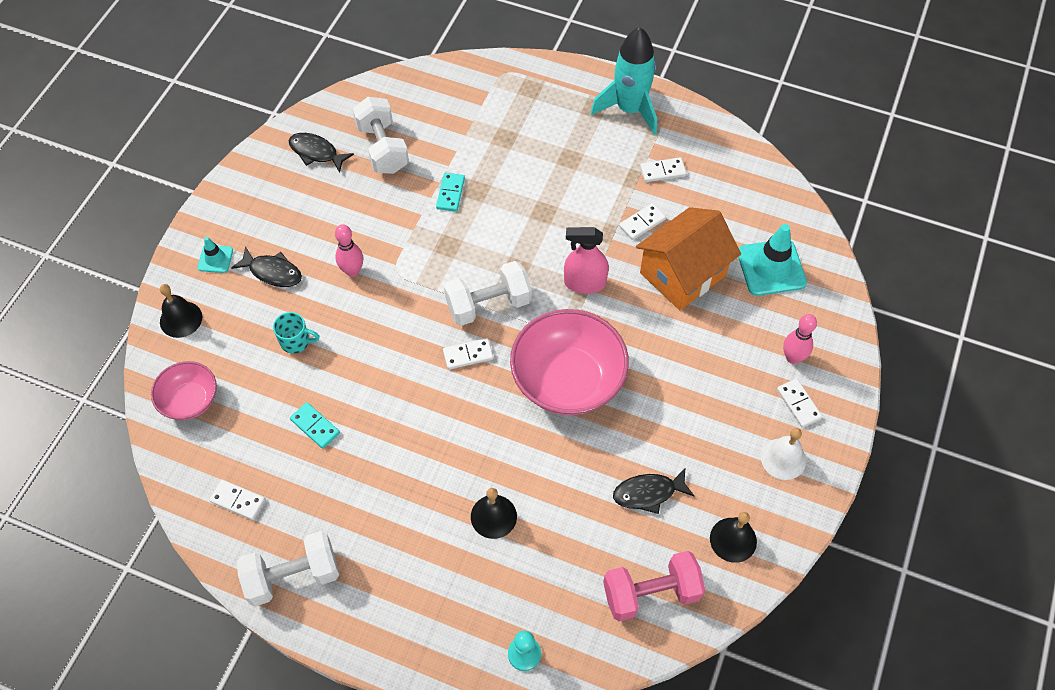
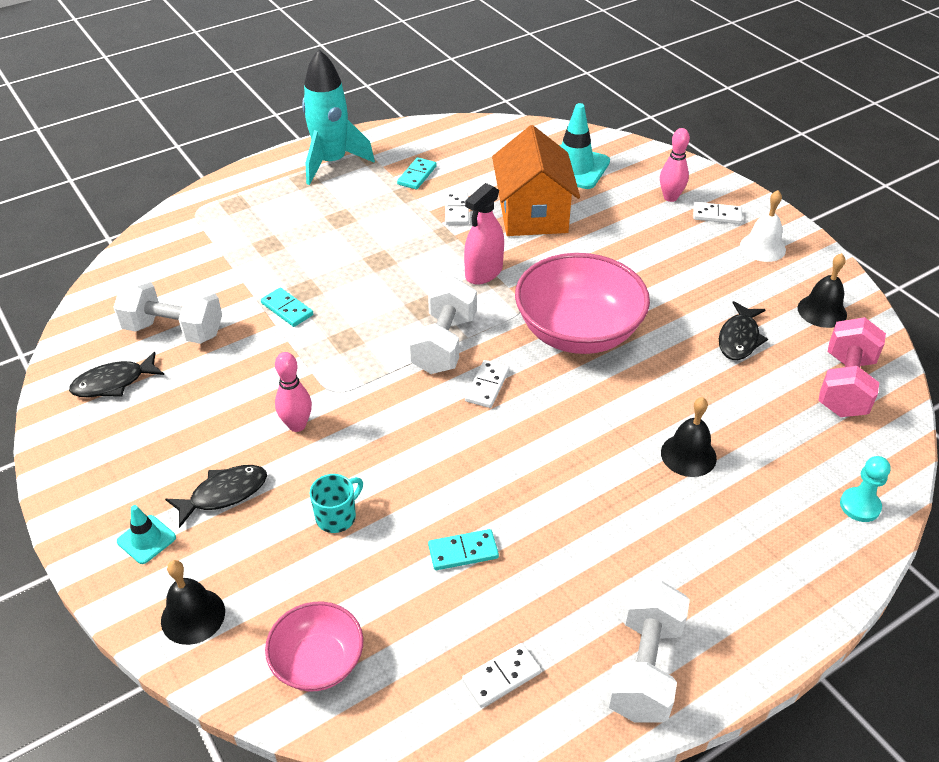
camera: 55 degrees left, 15 degrees down
(662, 171) = (417, 175): white domino -> turquoise domino

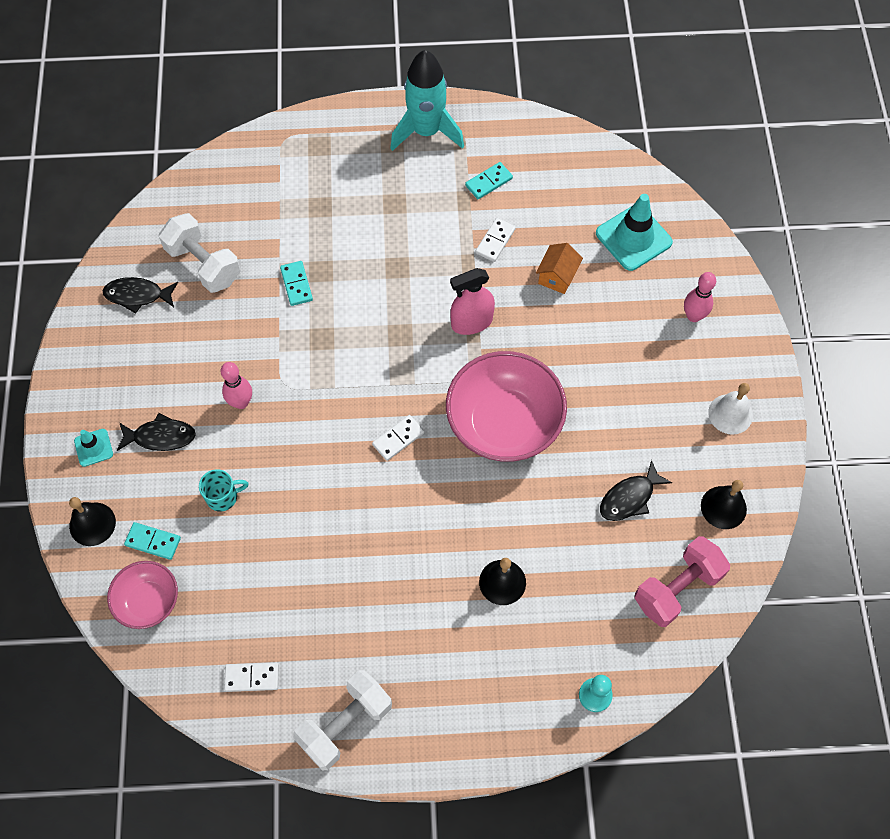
camera: 30 degrees right, 20 degrees up
(443, 344) = (392, 381): white dumbbell -> none
(463, 551) = (288, 572): turquoise domino -> turquoise domino (153, 541)
(532, 214) = (557, 276): orange house -> orange house, size x0.48
(717, 215) = (719, 357): white domino -> none

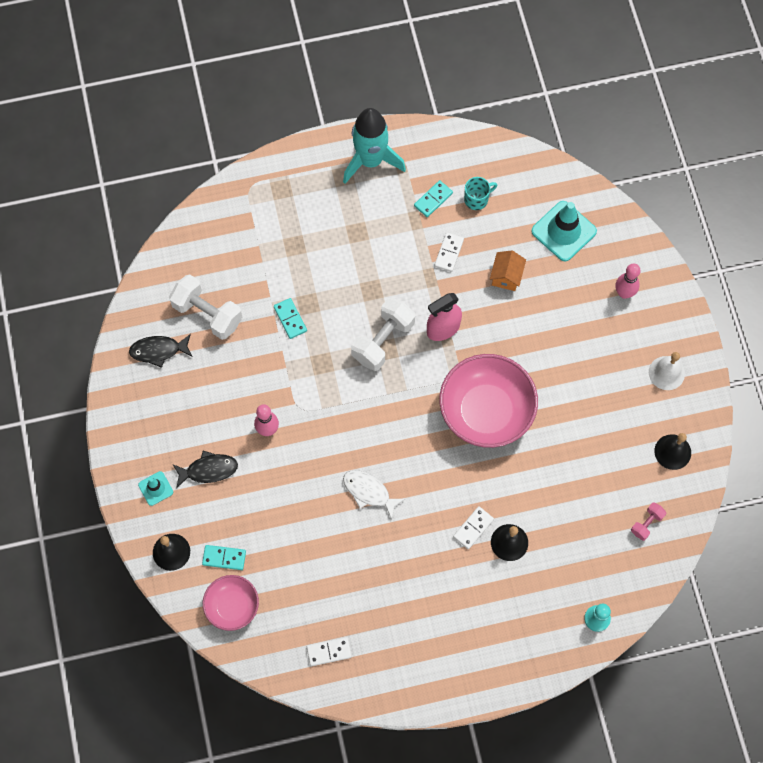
camera: 10 degrees left, 5 degrees up
(223, 497) = (271, 511): turquoise mug -> turquoise mug (477, 199)
(344, 493) = (369, 492): none -> white fish
(345, 724) = (409, 675): white dumbbell -> white dumbbell (383, 341)
(398, 438) = (403, 439): white domino -> white domino (473, 528)
(629, 498) = (597, 456): black fish -> none
(677, 588) = (646, 523): pink dumbbell -> pink dumbbell, size x0.51

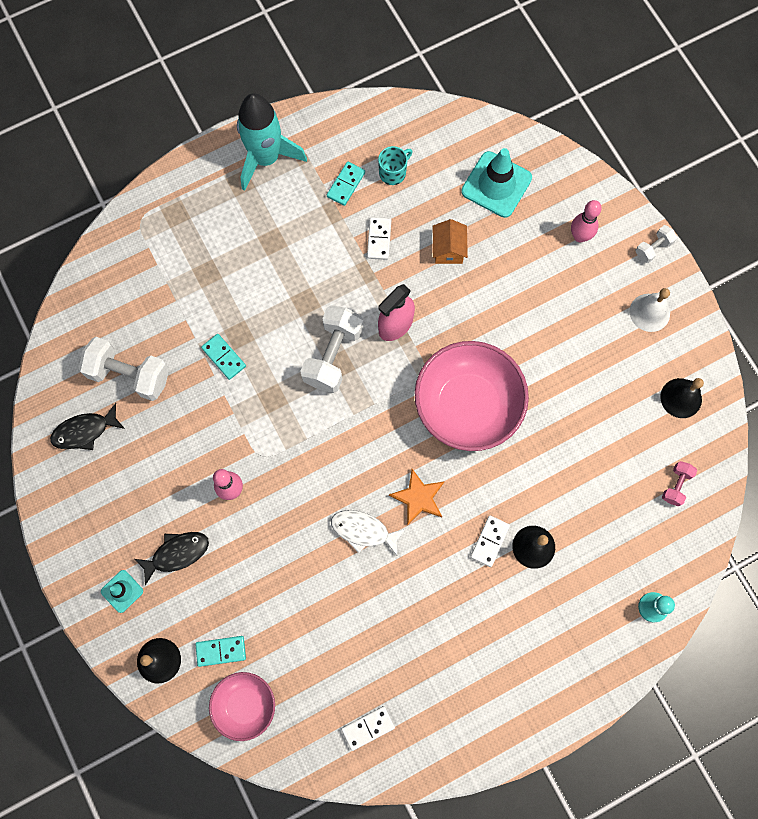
camera: 15 degrees left, 5 degrees up
(423, 476) = (418, 497): none -> orange star
(685, 319) = (653, 248): none -> white dumbbell

